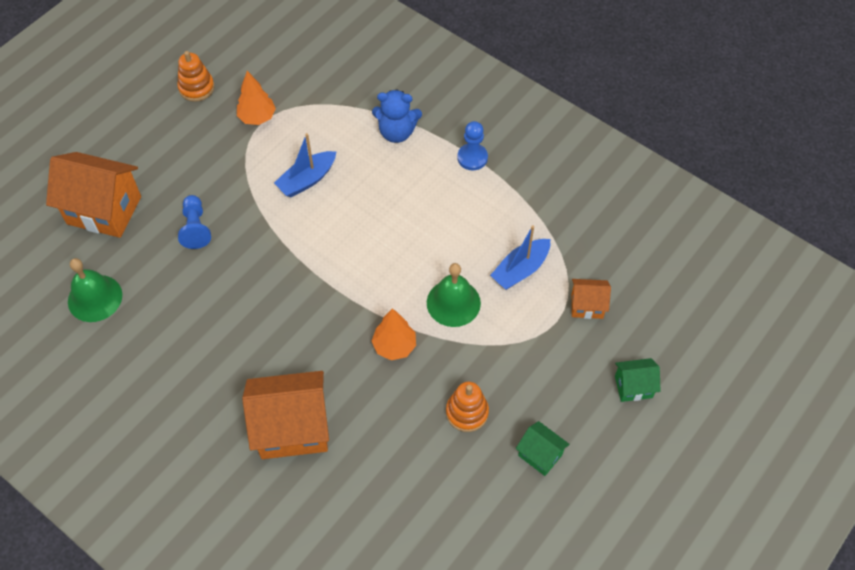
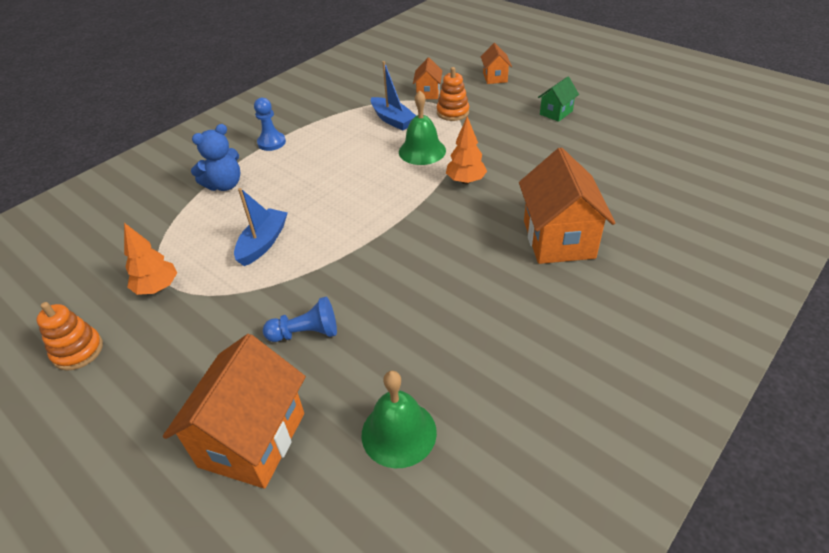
camera: 85 degrees left, 15 degrees down
(307, 180) = (263, 243): blue boat -> blue boat turned 120 degrees counterclockwise
(397, 132) = (224, 185): blue teddy bear -> blue teddy bear turned 45 degrees clockwise
(467, 412) = (525, 144): orange stacking toy -> orange stacking toy (452, 112)
(633, 387) = (495, 77): green house -> orange house

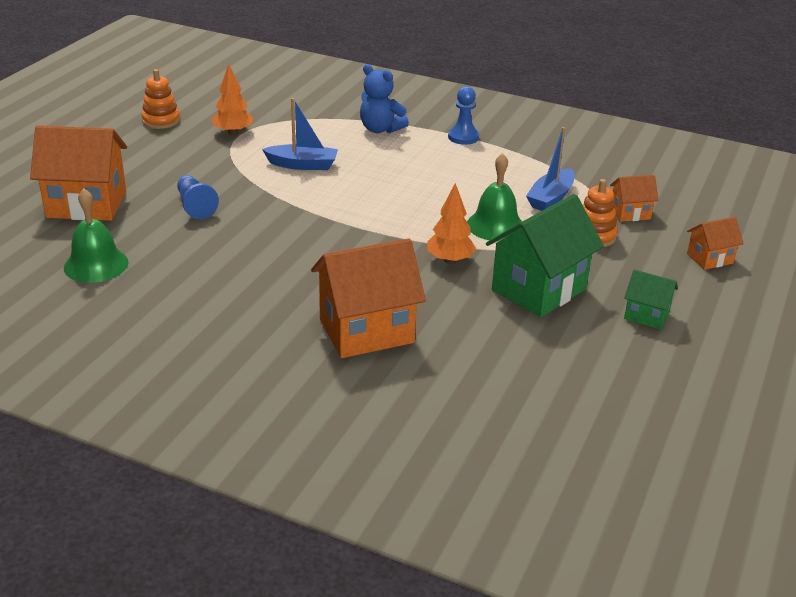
camera: 70 degrees right, 10 degrees down
(516, 147) = (539, 289): none -> green house

